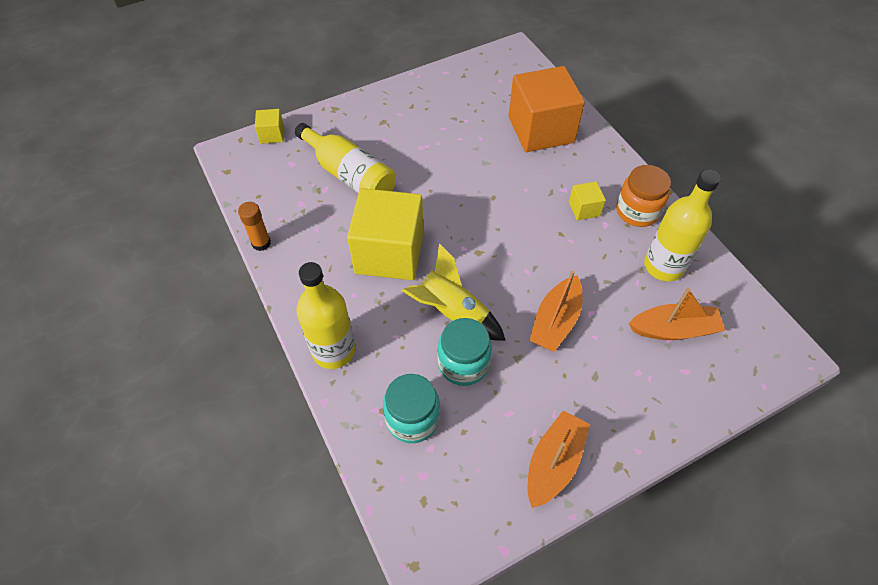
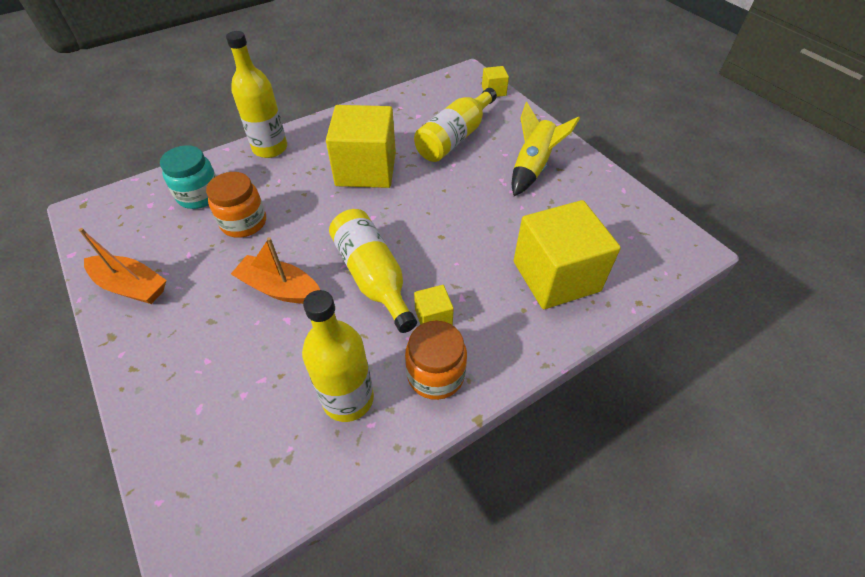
camera: 85 degrees right, 5 degrees down
(261, 243) = (375, 101): orange glue stick -> none
(453, 313) = (297, 213): yellow rocket -> yellow rocket (532, 167)
(463, 364) = (244, 223): turquoise jar -> orange jar
(541, 129) = (556, 276): orange cube -> yellow cube
(541, 249) = (373, 276): none -> yellow bottle
(673, 329) = (255, 401): orange boat -> none

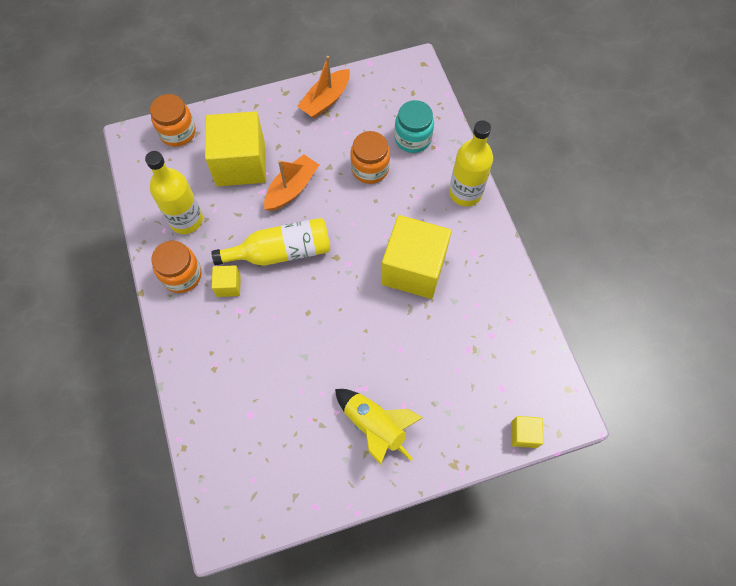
camera: 105 degrees right, 15 degrees up
(181, 470) = (178, 132): none -> orange jar
(454, 138) = (442, 362): yellow bottle -> none
(556, 276) = (233, 391): yellow cube -> yellow cube (240, 164)

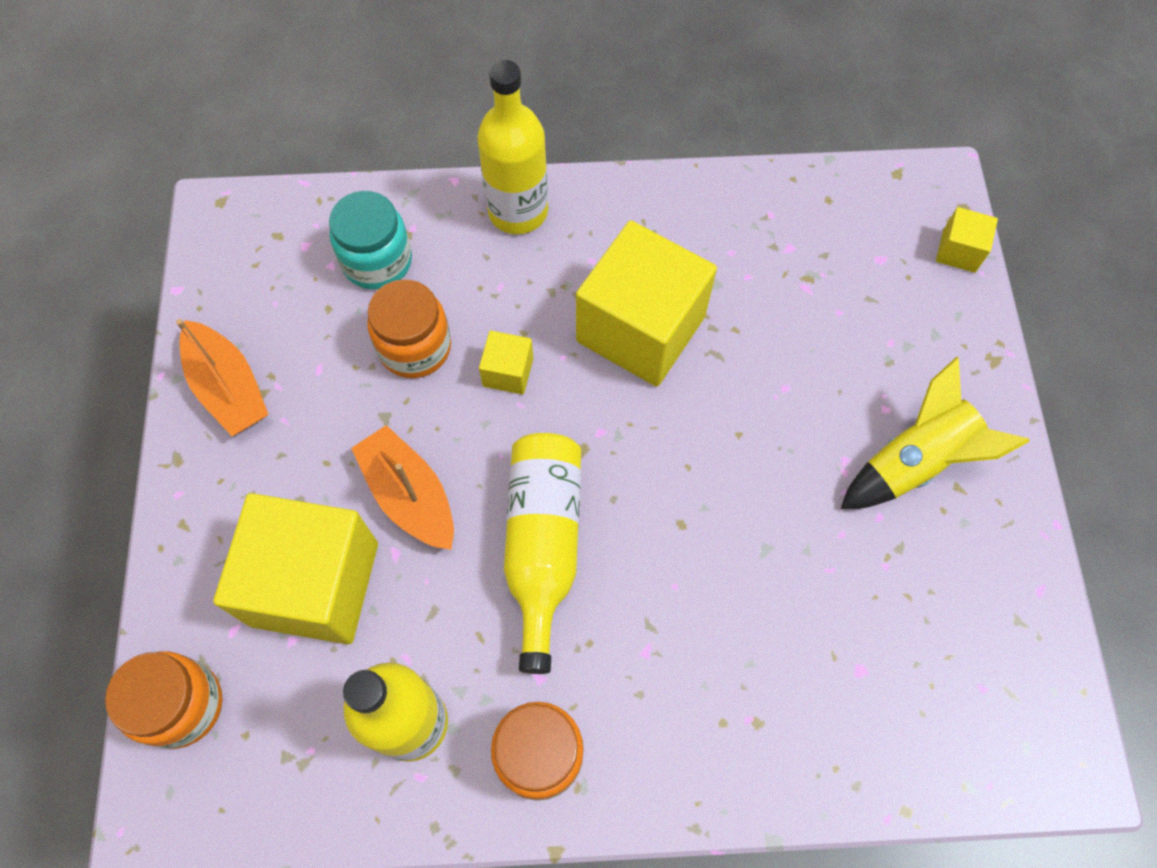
camera: 75 degrees left, 0 degrees up
(228, 285) = (588, 661): yellow cube -> yellow cube (508, 372)

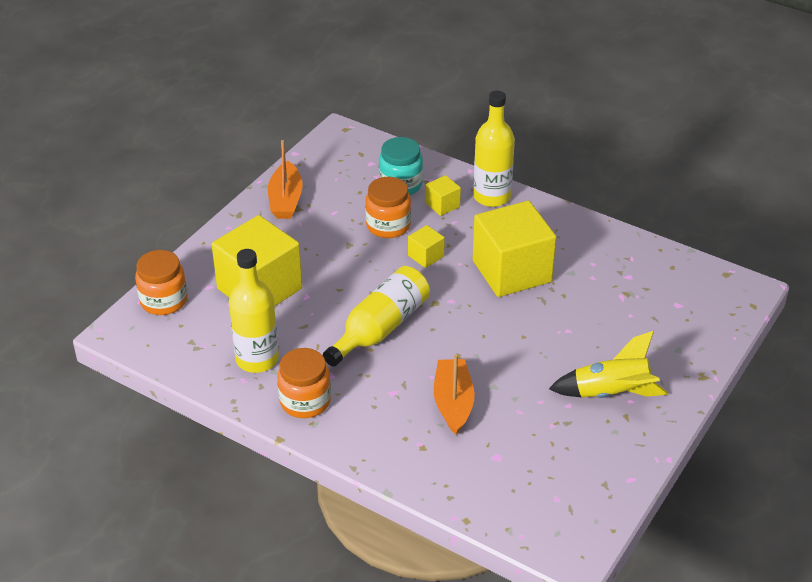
camera: 35 degrees right, 25 degrees down
(409, 495) = (333, 279): orange boat -> orange boat (453, 403)
(959, 251) = (729, 322): yellow cube -> yellow cube (442, 205)

